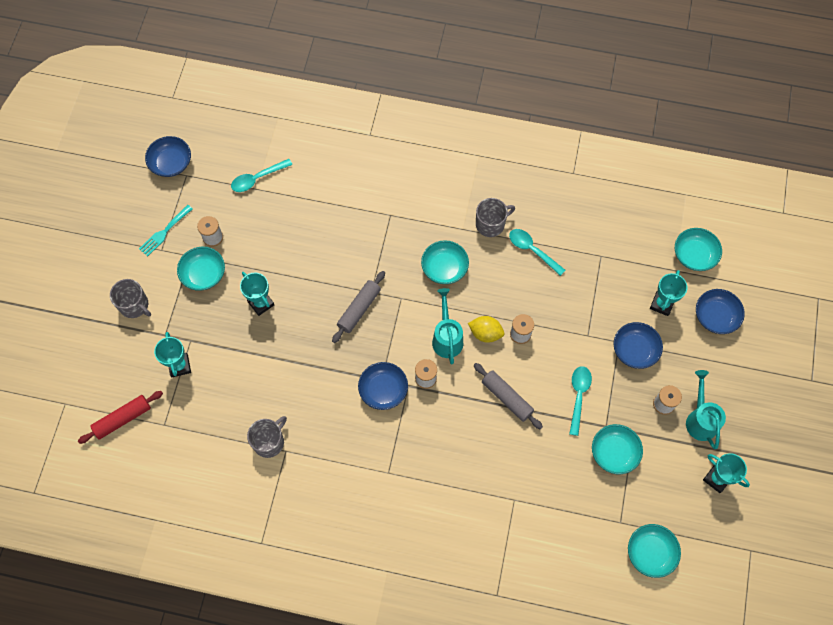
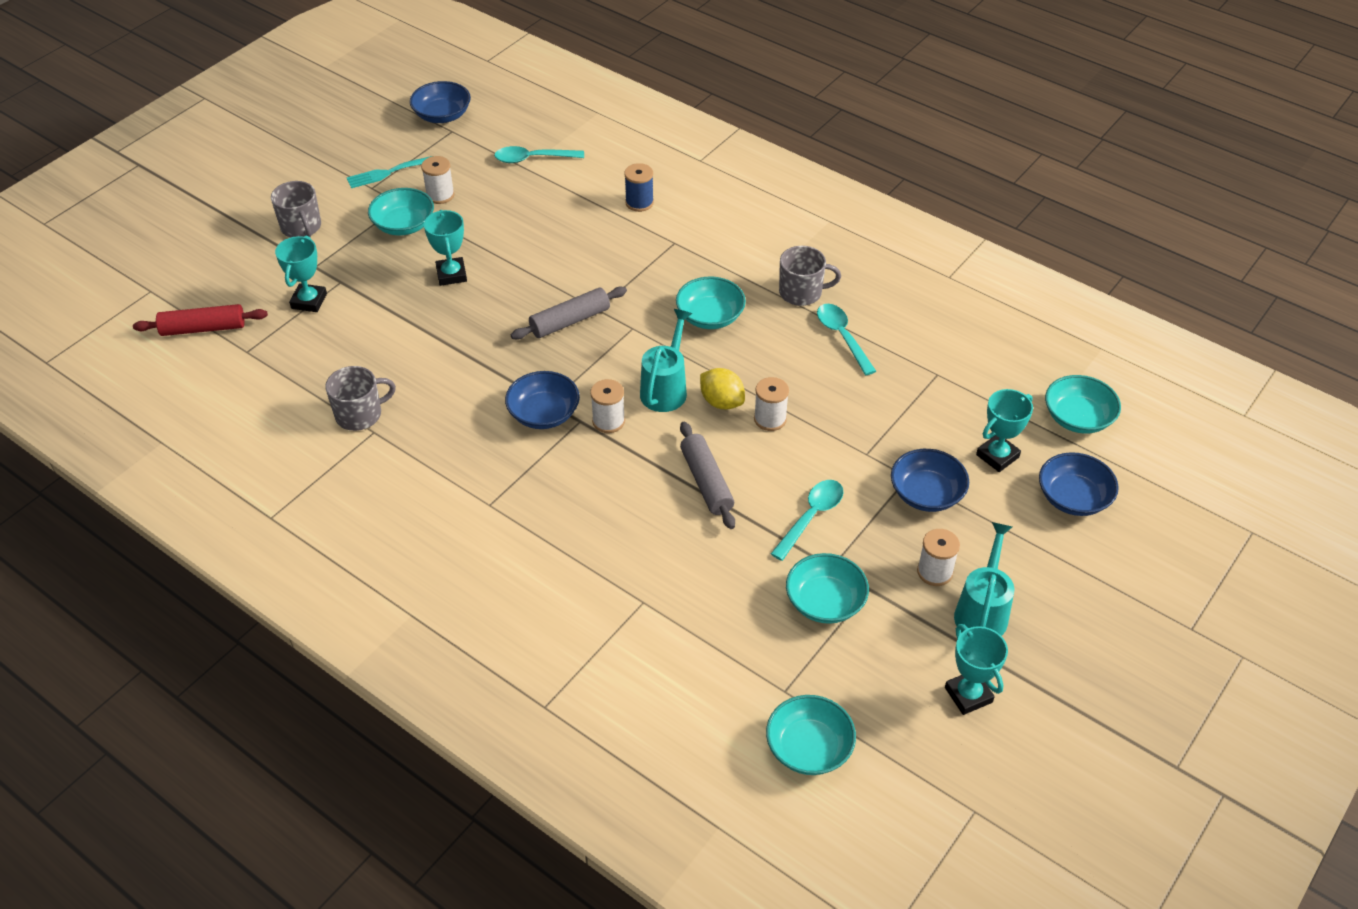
camera: 25 degrees right, 20 degrees down
(350, 189) = (639, 202): none -> blue spool

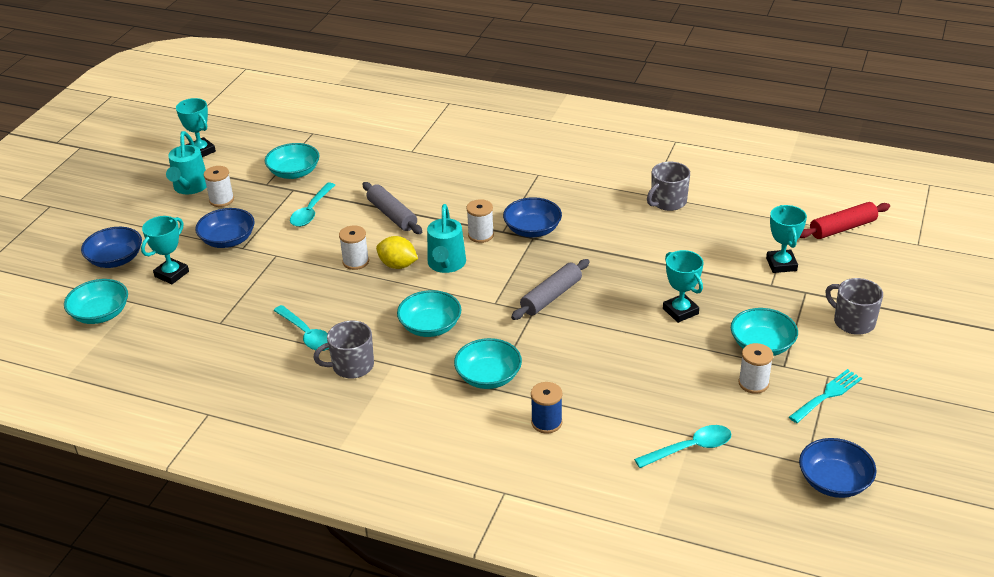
camera: 165 degrees right, 10 degrees down
(809, 748) = (293, 116): turquoise bowl -> turquoise bowl (488, 377)

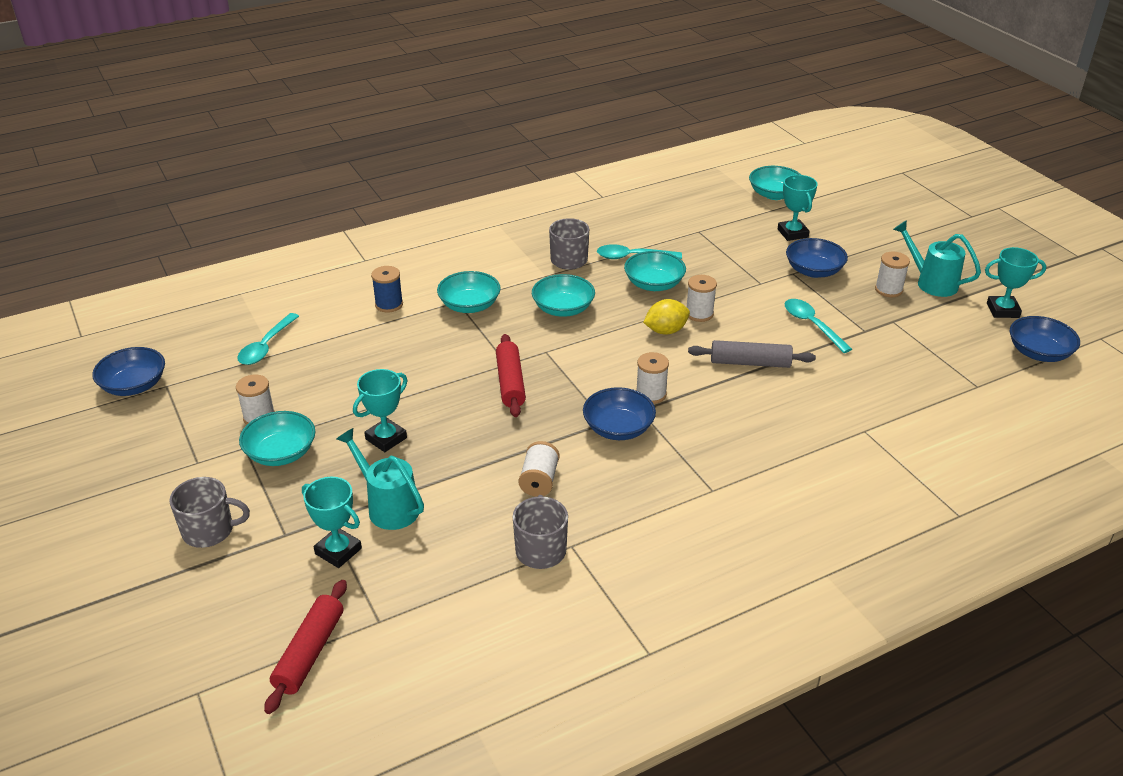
camera: 130 degrees right, 0 degrees up
(115, 259) = (845, 219): blue bowl -> blue bowl (1038, 353)
(294, 172) = (898, 343): turquoise bowl -> turquoise bowl (654, 284)
(446, 265) = (632, 354): turquoise watering can -> turquoise watering can (388, 506)
(551, 297) = (510, 382): grey rolling pin -> red rolling pin
(620, 231) = (539, 481): none -> white spool
(680, 311) = (386, 438): turquoise trophy -> turquoise trophy turned 60 degrees counterclockwise
(827, 395) = (185, 445): turquoise fork -> none

